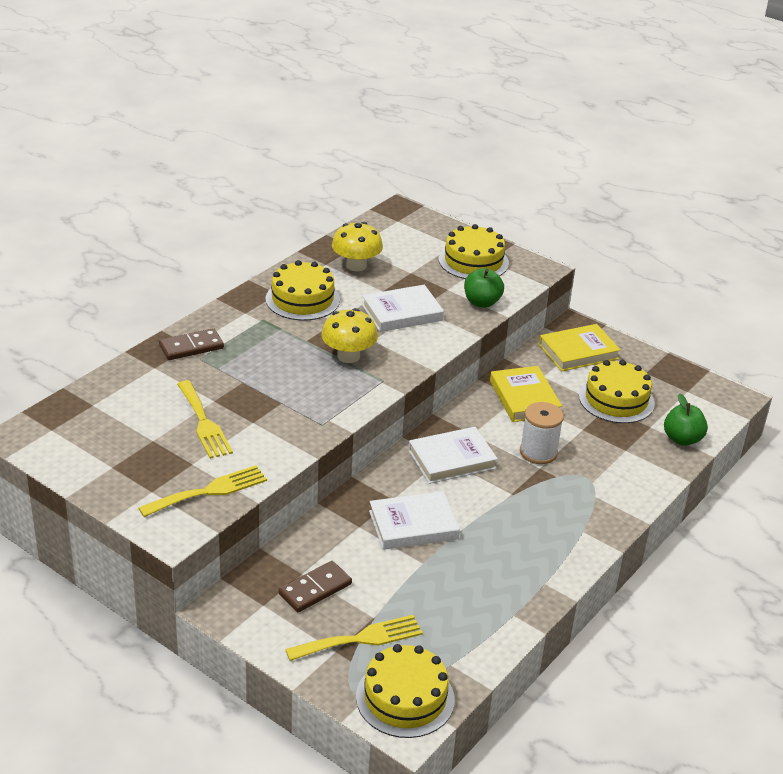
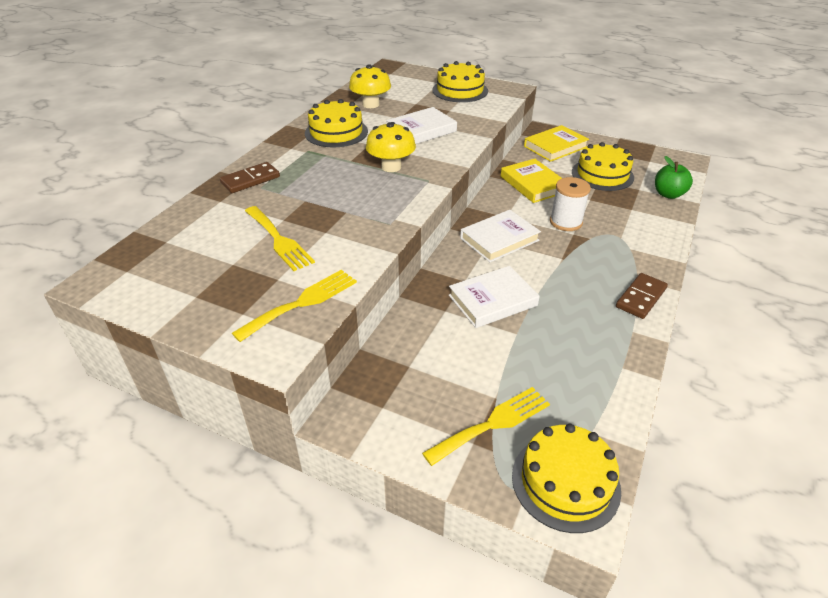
camera: 10 degrees left, 5 degrees up
(315, 589) = (428, 380): brown domino -> brown domino (641, 298)
(482, 302) = (480, 115): green apple -> none

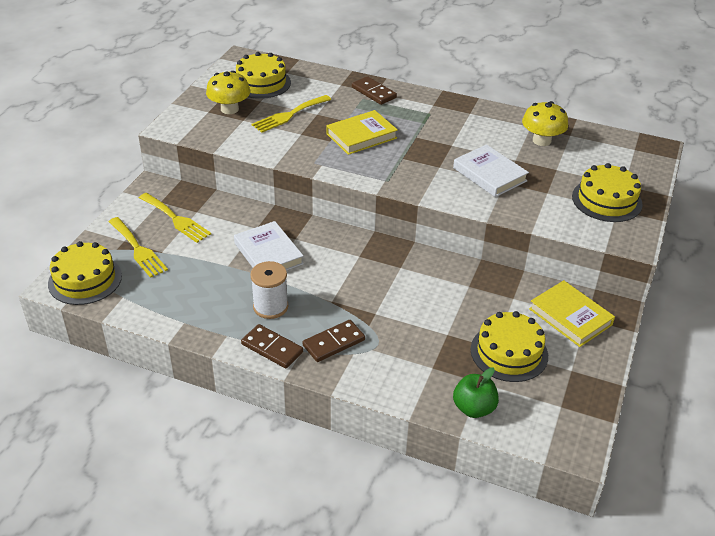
camera: 85 degrees right, 0 degrees up
(302, 303) = (216, 132): yellow fork -> yellow fork (176, 219)
(336, 132) = (470, 125): yellow cake -> yellow cake (261, 83)
(391, 167) = (408, 159): yellow mushroom -> yellow mushroom (229, 109)
(499, 239) = (359, 261): white book -> none
(533, 184) = (470, 290): yellow book -> yellow book (361, 136)
(566, 222) = (396, 309): white spool -> white spool (270, 307)
(620, 259) = (333, 343): none -> brown domino

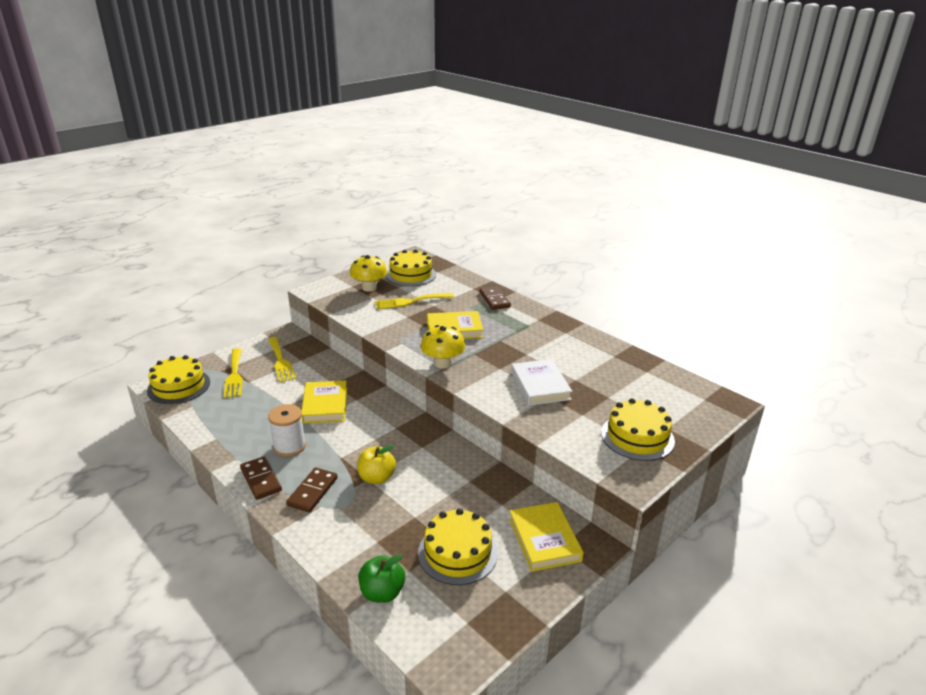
camera: 25 degrees right, 10 degrees down
(268, 253) = (325, 405): white book -> yellow book
(333, 343) = (312, 491): brown domino -> brown domino turned 60 degrees counterclockwise
(383, 310) = (377, 478): none -> yellow apple
(541, 140) = (614, 370): yellow mushroom -> yellow mushroom (443, 363)

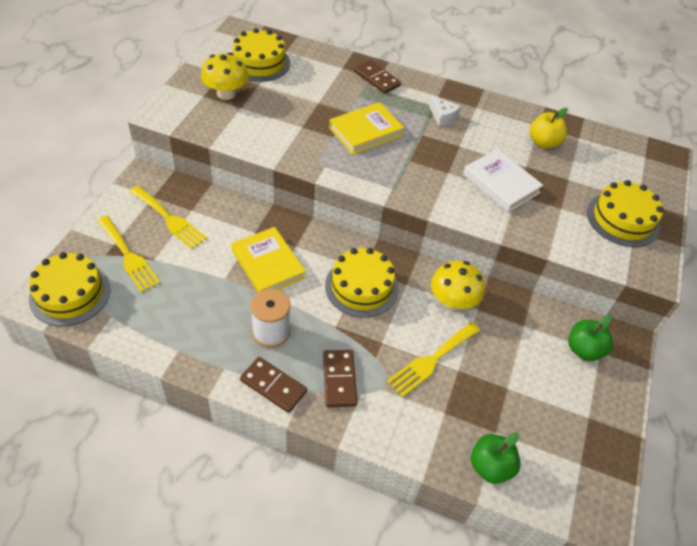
camera: 30 degrees left, 20 degrees up
(377, 478) = (390, 338): yellow apple -> yellow apple (543, 142)
(410, 301) = (289, 103): yellow fork -> yellow fork (431, 360)
(443, 363) = (388, 182): yellow mushroom -> yellow mushroom (452, 301)
(457, 552) = (523, 394): yellow cake -> yellow cake (361, 287)
(529, 333) = (442, 116): none -> white cheese
(544, 539) = (583, 350): yellow book -> green apple

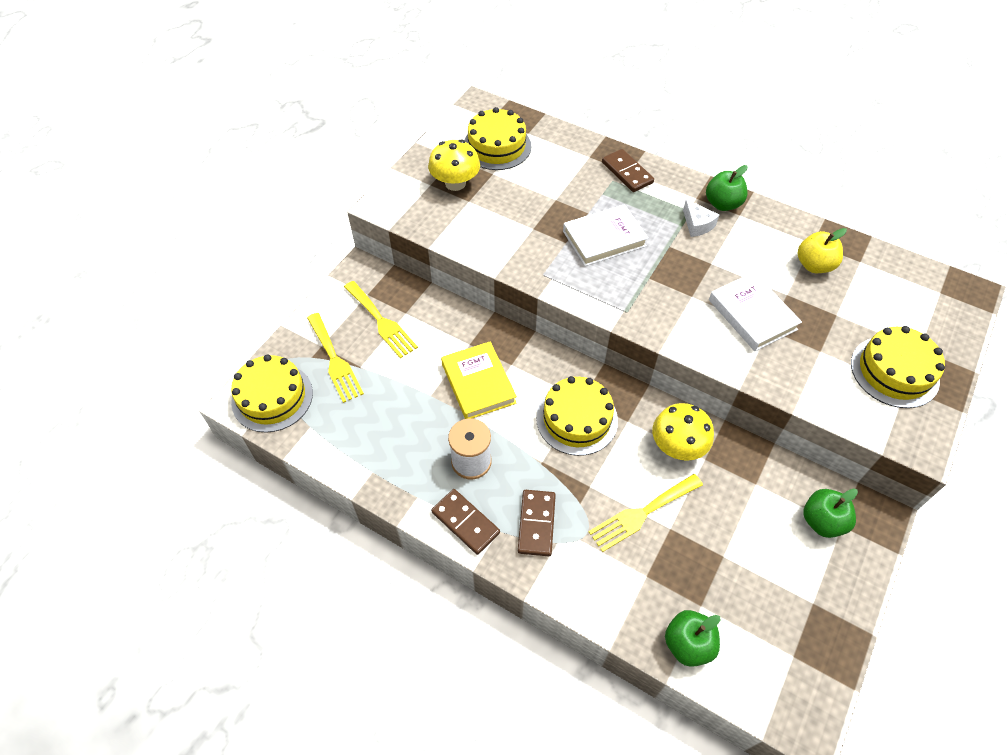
camera: 15 degrees right, 5 degrees up
(365, 132) = (604, 239): yellow book -> white book
(460, 99) = (722, 204): none -> green apple

